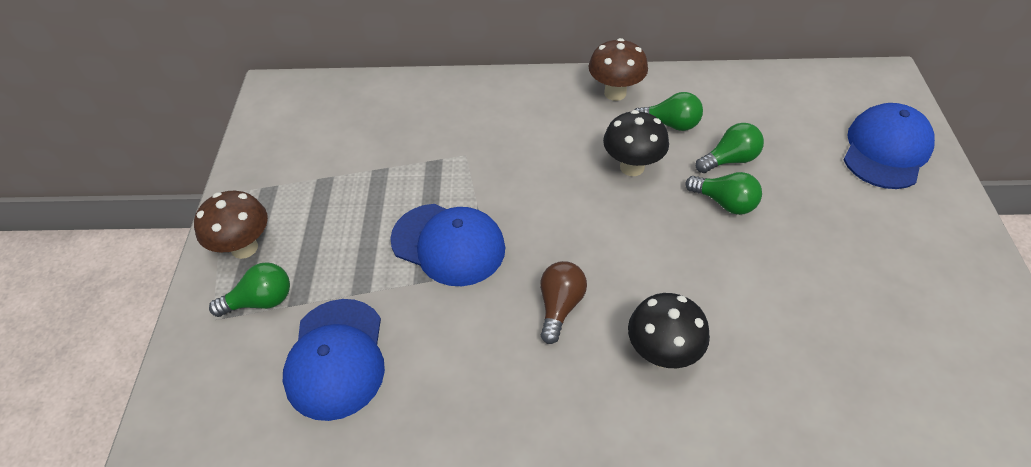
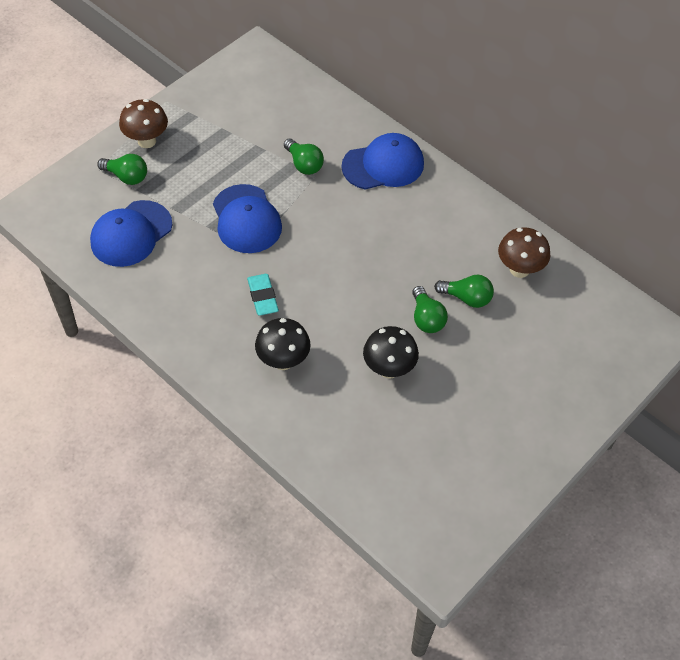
camera: 40 degrees right, 5 degrees up
(560, 306) = (263, 297): brown light bulb -> turquoise eraser
(615, 93) = (455, 203): brown mushroom -> brown mushroom (519, 269)
(632, 167) = (401, 256): black mushroom -> black mushroom (389, 369)
(670, 124) = (462, 249): green light bulb -> green light bulb (304, 164)
(886, 150) = (577, 371): blue cap -> blue cap (383, 165)

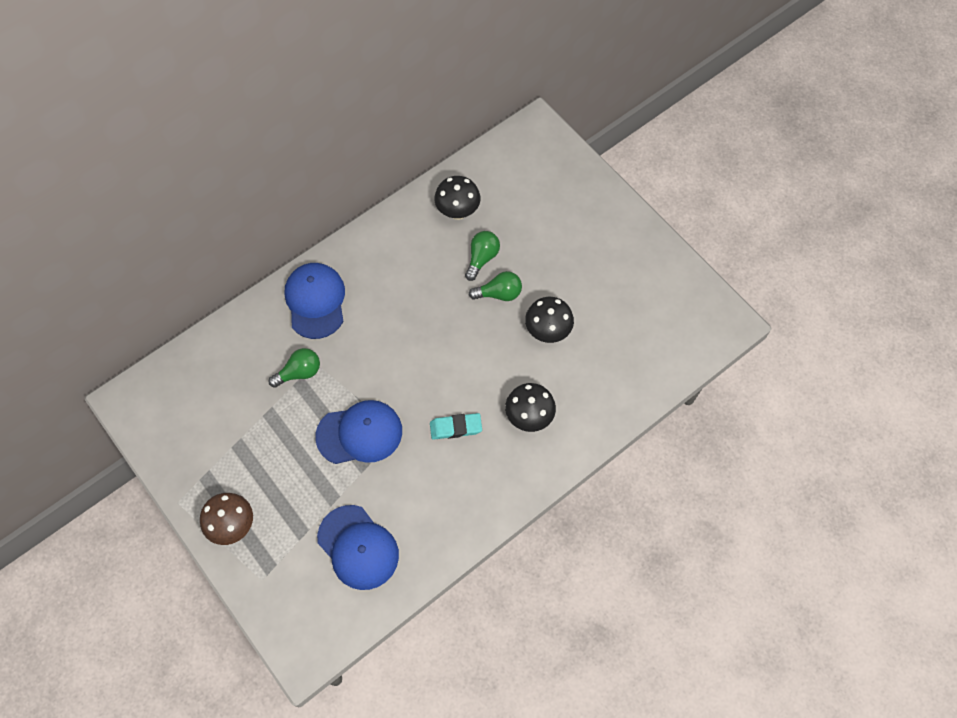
camera: 80 degrees left, 10 degrees up
(127, 177) = (279, 549): green light bulb -> none
(519, 269) = (457, 212): brown mushroom -> black mushroom

